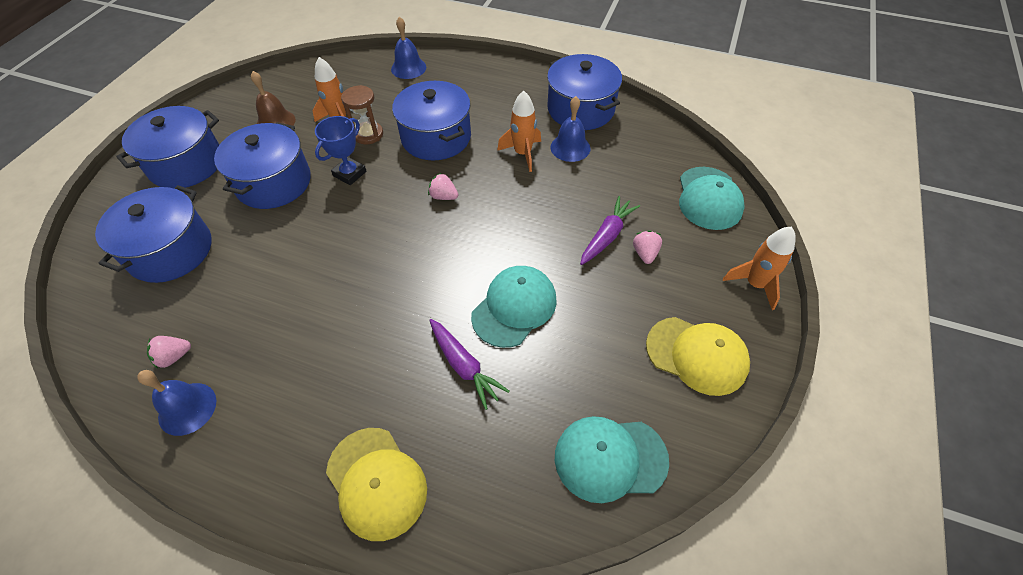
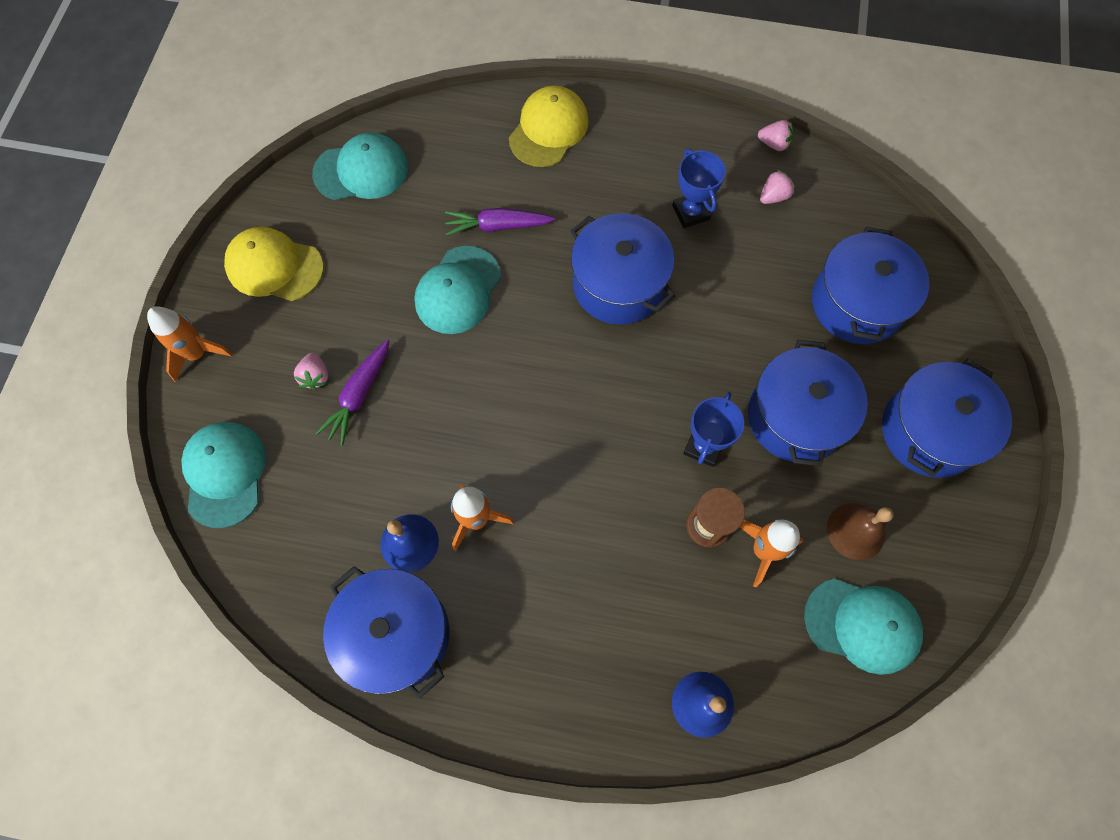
camera: 170 degrees right, 15 degrees up
(187, 408) = (732, 158): blue bell -> none
(265, 352) = (690, 212): none -> blue trophy
(301, 86) = (862, 625): none -> turquoise cap
(376, 482) = (548, 129): yellow cap -> yellow cap turned 75 degrees clockwise
(436, 137) = (607, 534): blue pot -> blue pot (619, 284)
(443, 196) = (568, 426): pink strawberry -> pink strawberry (774, 144)
(464, 366) = (498, 226): purple carrot -> purple carrot turned 45 degrees counterclockwise

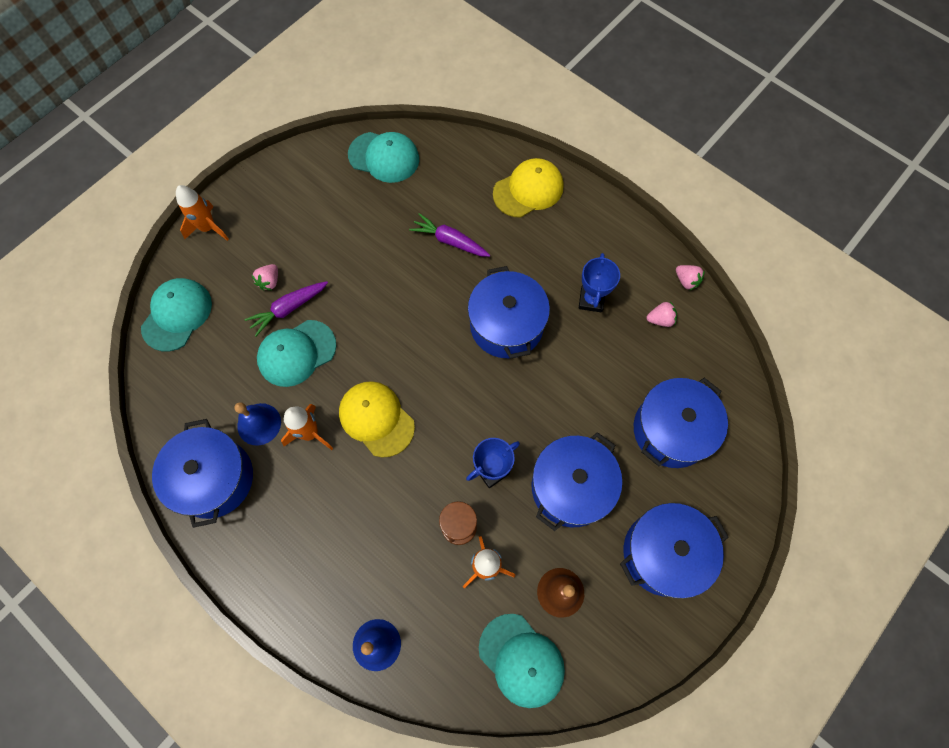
camera: 30 degrees right, 0 degrees up
(274, 266) = (289, 195): yellow cap -> yellow cap (376, 419)
(458, 290) = (395, 272): turquoise cap -> turquoise cap (296, 353)

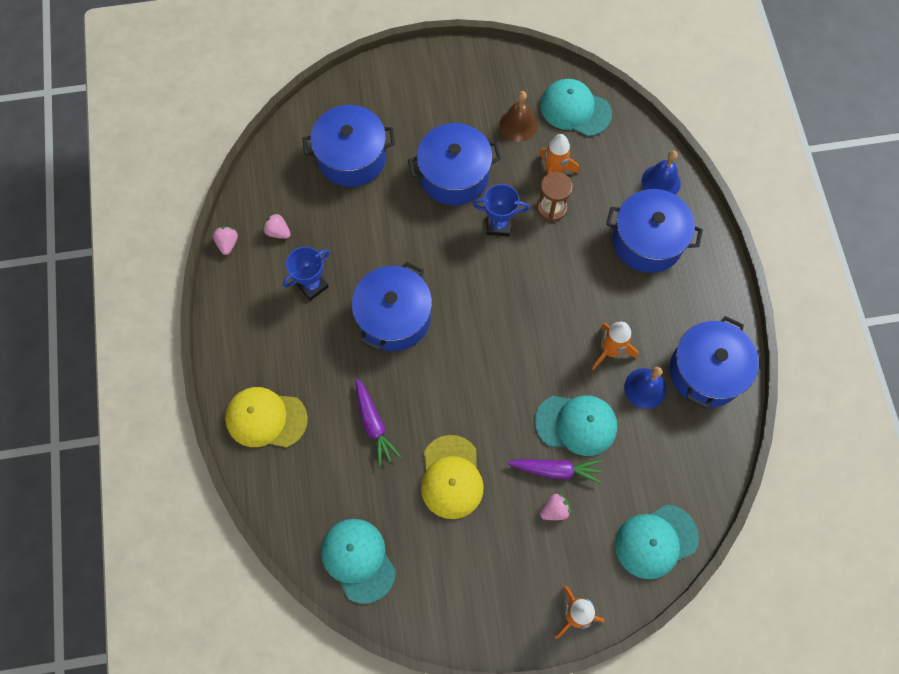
camera: 140 degrees left, 0 degrees up
(376, 419) = (552, 323): yellow cap -> yellow cap (451, 477)
(521, 660) = (575, 109): turquoise cap -> turquoise cap turned 60 degrees counterclockwise
(663, 553) = (433, 97): blue pot -> blue pot (647, 241)

